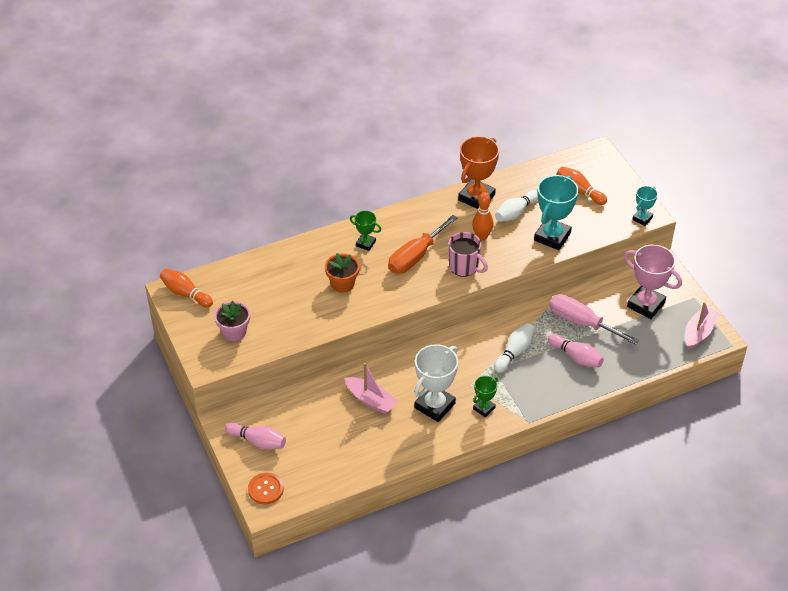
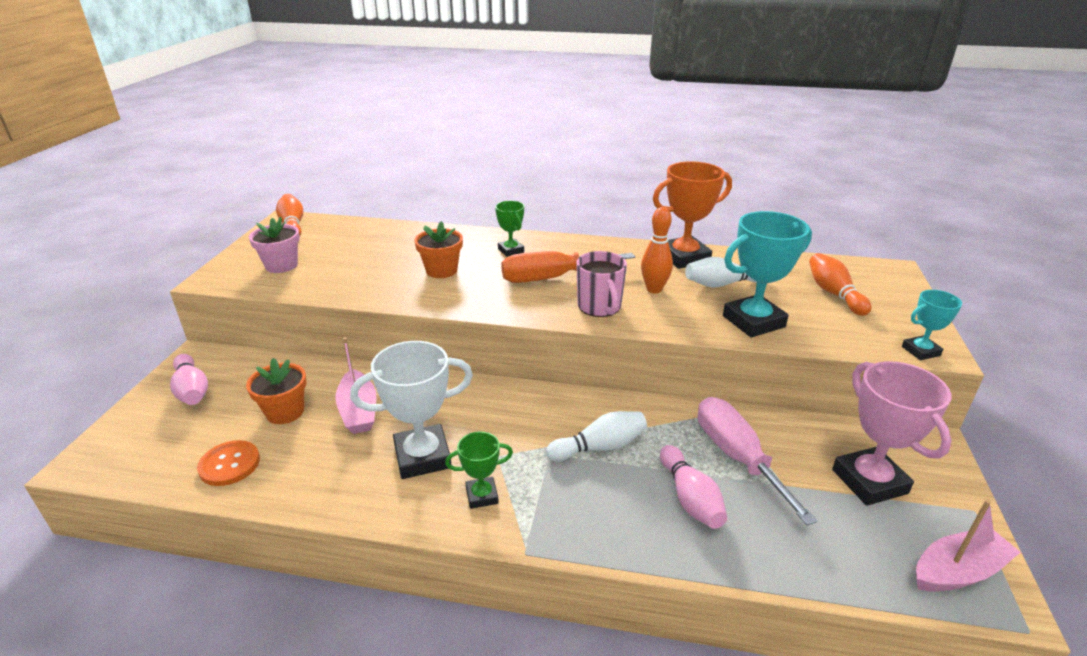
camera: 35 degrees right, 15 degrees down
(265, 489) = (117, 443): orange button -> orange button (229, 464)
(331, 423) = (285, 412): none -> orange flower pot

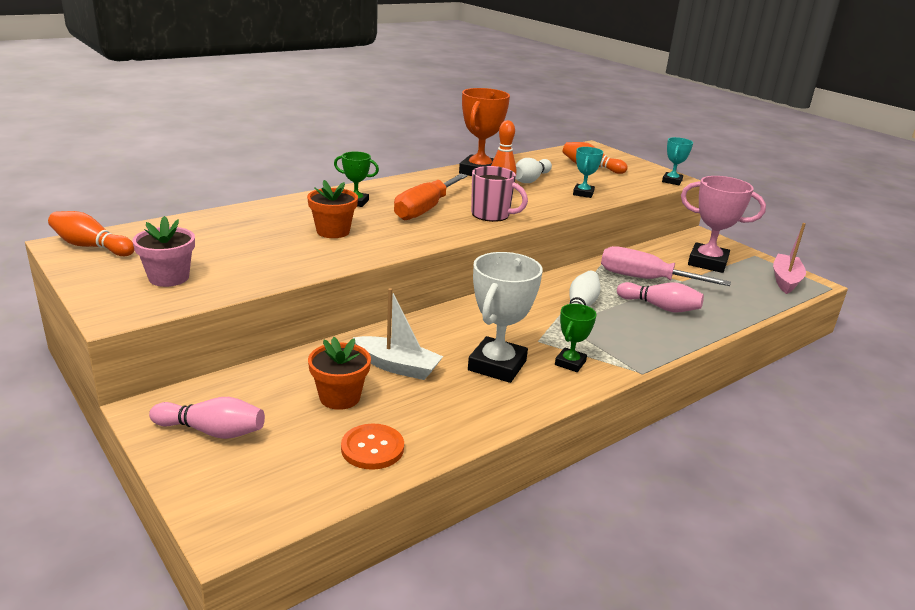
camera: 50 degrees left, 5 degrees down
(358, 411) = (397, 366): pink boat -> white boat
(753, 321) = (583, 193): turquoise trophy -> turquoise trophy, size x0.54

